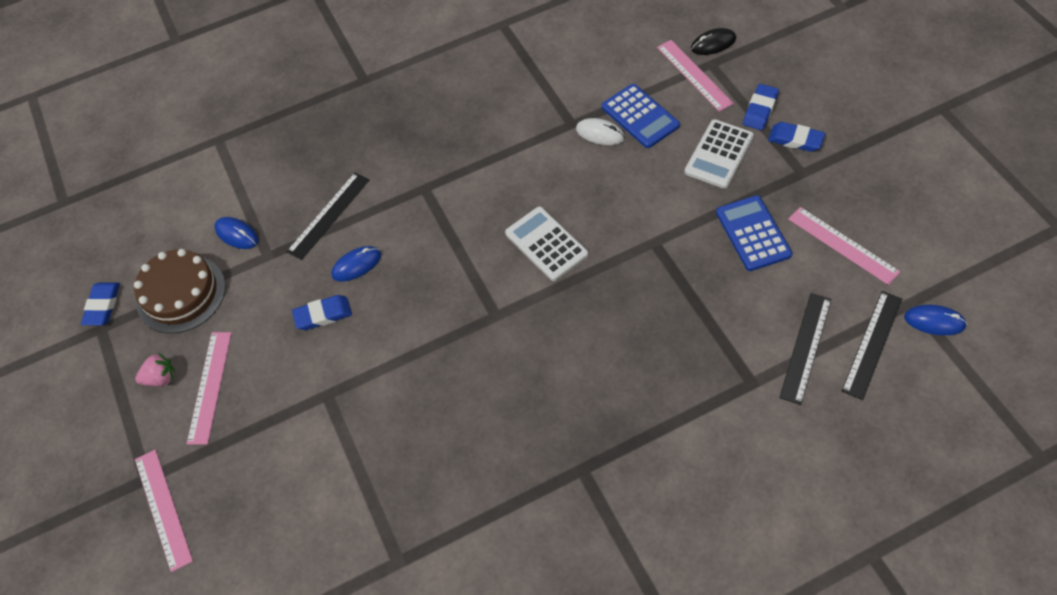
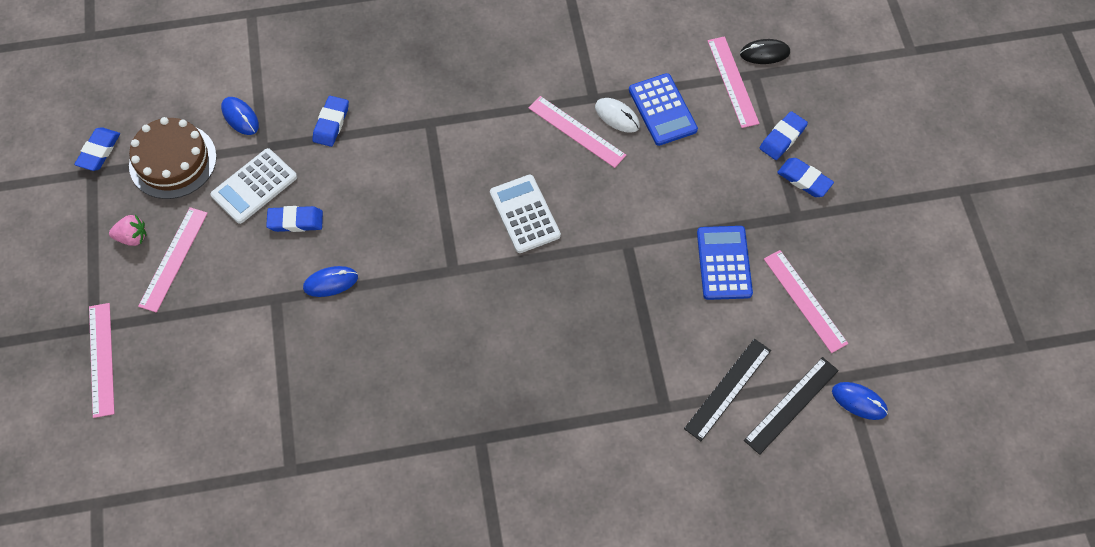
camera: 10 degrees right, 5 degrees up
(329, 215) = (331, 123): black ruler -> blue eraser
(356, 265) = (341, 181): blue mouse -> blue mouse (330, 282)
(567, 157) = (576, 131): none -> pink ruler
(719, 154) = (724, 173): white calculator -> white calculator (254, 186)

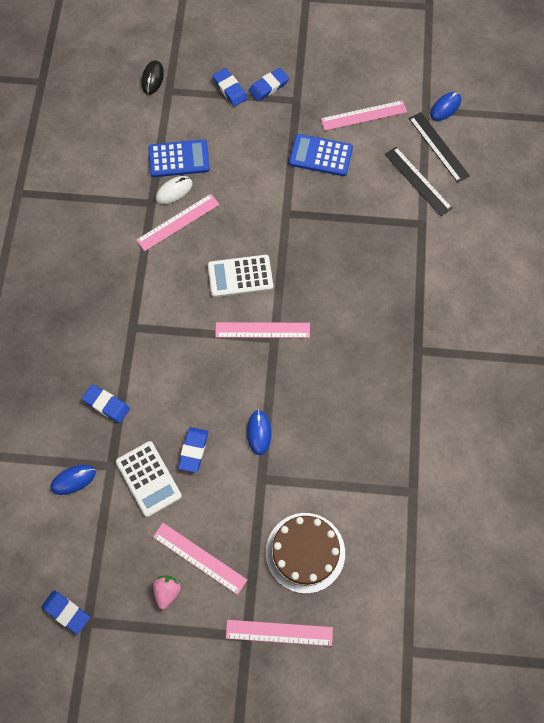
camera: 75 degrees left, 5 degrees up
(173, 161) = (99, 546): brown cake -> brown cake (305, 552)
(733, 81) = (170, 106): pink ruler -> pink ruler (262, 330)

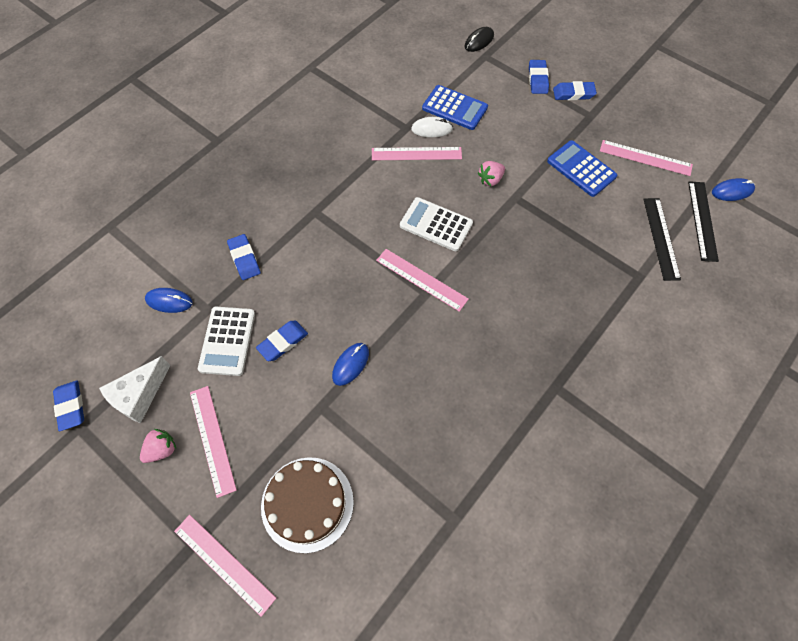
camera: 35 degrees right, 5 degrees down
(114, 566) = (139, 395): none -> white cheese
(255, 209) = (490, 180): none -> pink strawberry

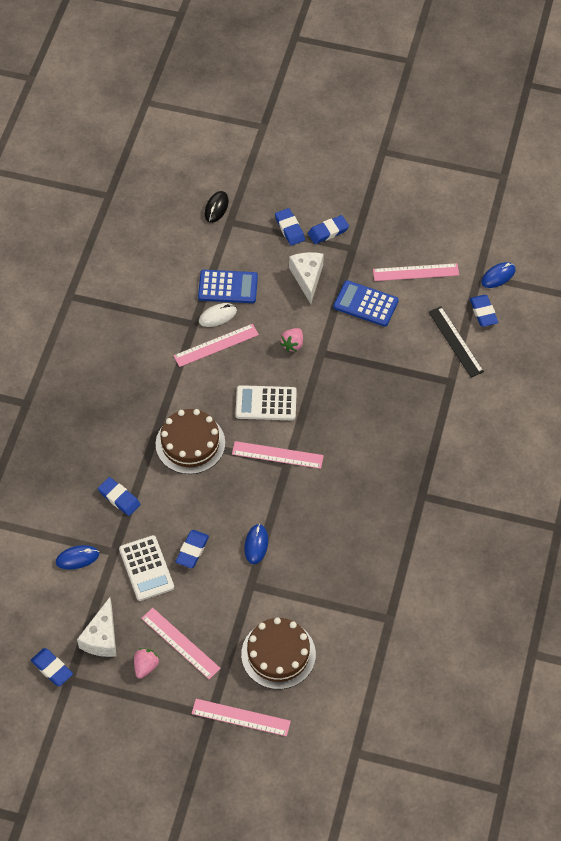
camera: 25 degrees left, 5 degrees down
(342, 234) = (190, 443): none -> brown cake
(534, 126) = (307, 278): none -> white cheese
(702, 220) = (483, 312): black ruler -> blue eraser

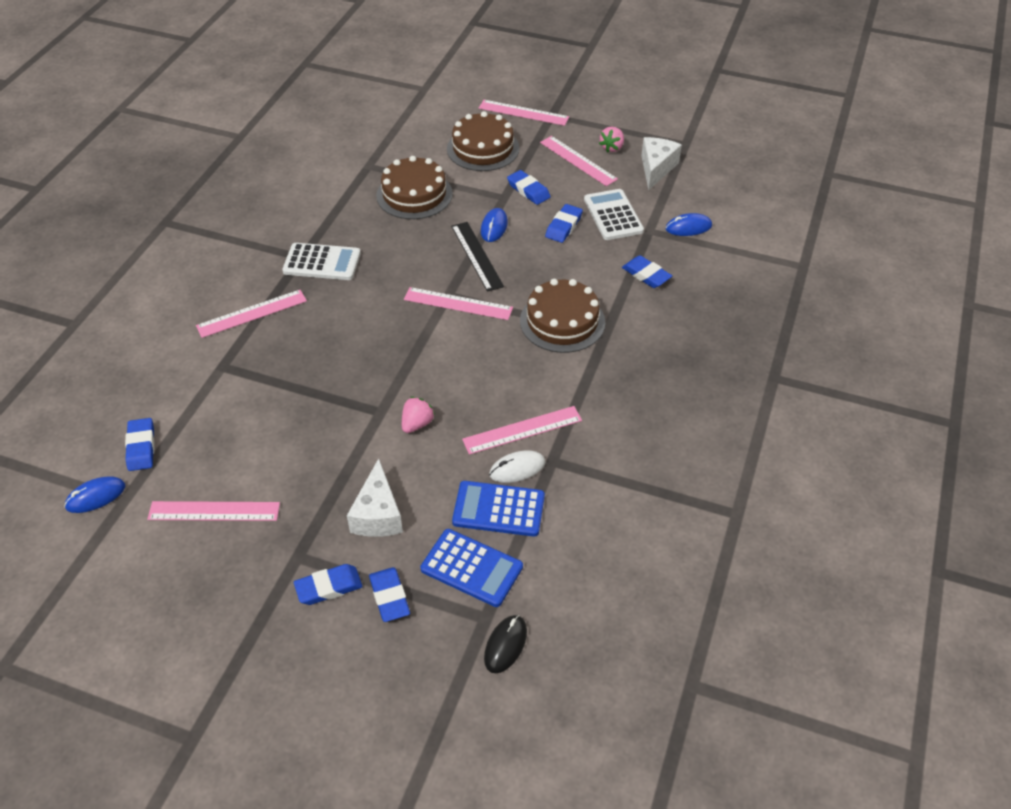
camera: 175 degrees left, 10 degrees down
(52, 668) = (703, 151): blue eraser -> blue eraser (528, 190)
(266, 403) = (464, 357): white calculator -> white calculator (322, 262)
(336, 581) = (414, 194): none -> brown cake
(365, 304) = (302, 470): blue calculator -> blue calculator (472, 568)
(444, 432) = (252, 313): none -> pink ruler
(455, 341) = (196, 412): black ruler -> black ruler (477, 256)

